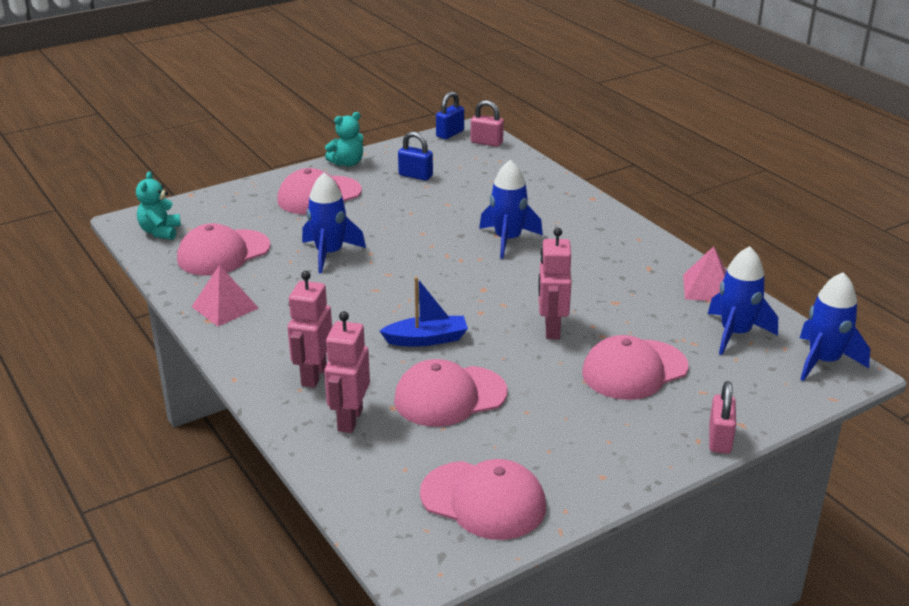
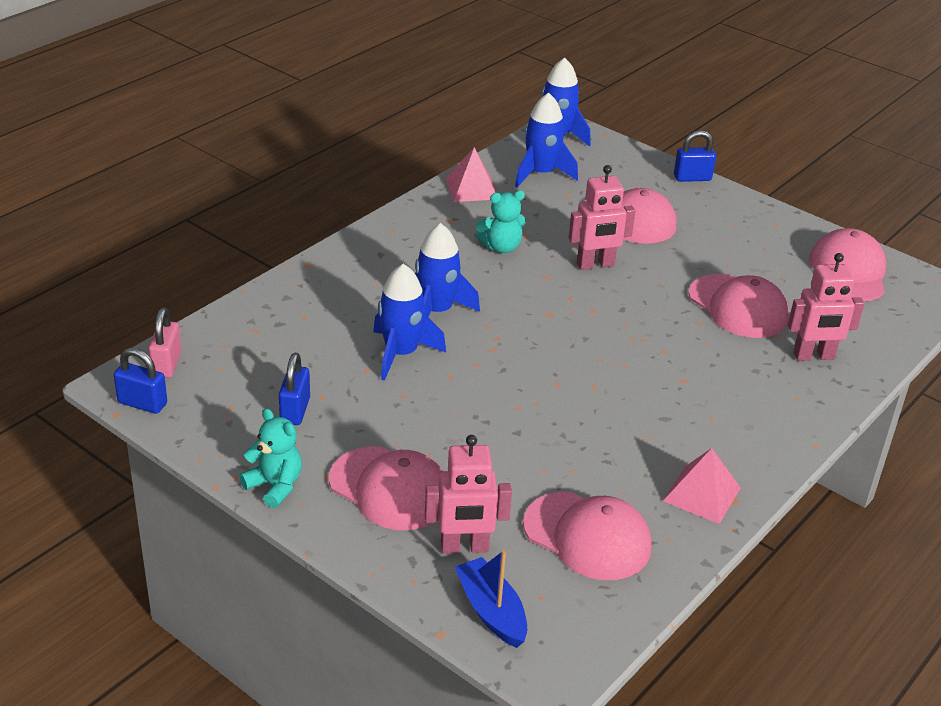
camera: 110 degrees left, 5 degrees up
(160, 232) = (568, 624): turquoise teddy bear -> turquoise teddy bear (501, 247)
(313, 375) = (770, 393): pink robot -> pink robot (464, 547)
(329, 254) = (538, 440): blue rocket -> blue rocket (401, 354)
(426, 339) = (662, 335): blue boat -> blue boat (491, 611)
(719, 439) = (692, 178): pink padlock -> blue padlock

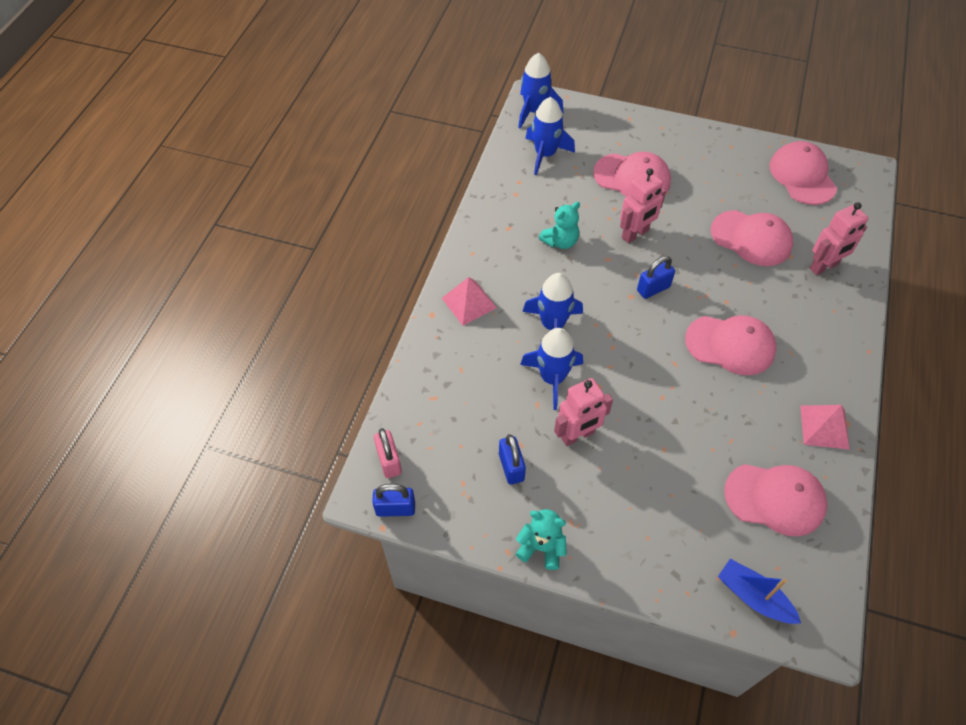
camera: 20 degrees left, 20 degrees up
(390, 489) = (622, 514): pink cap -> pink cap (730, 345)
(464, 547) = (703, 546): pink robot -> pink robot (577, 435)
(472, 188) = (504, 188): pink pyramid -> pink pyramid (469, 302)
(692, 178) = (652, 120): blue padlock -> blue padlock (653, 288)

